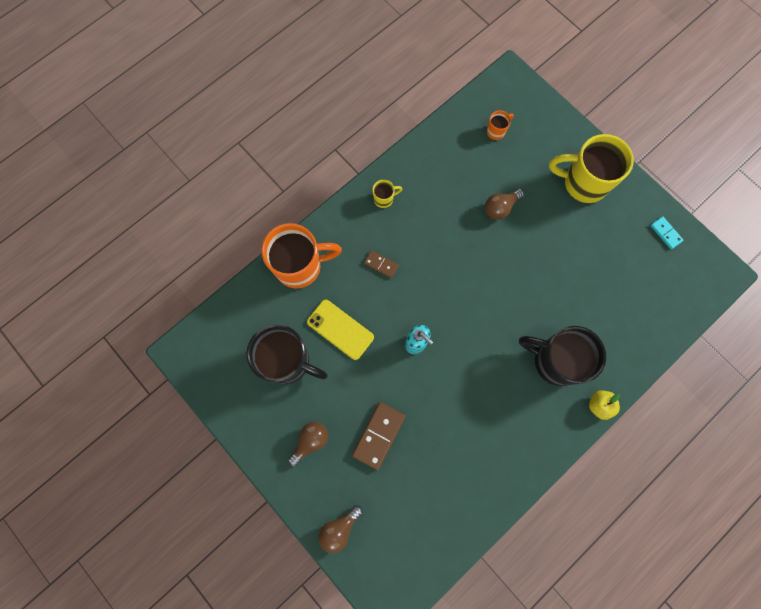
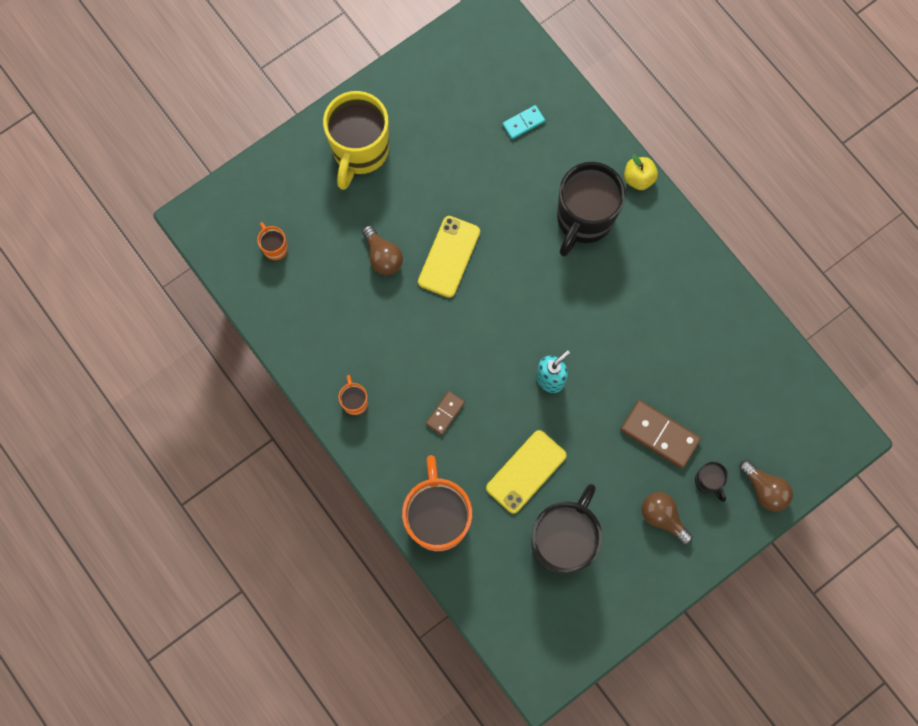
camera: 85 degrees left, 0 degrees up
(343, 478) = (708, 481): none -> black mug
(384, 199) = (355, 401): yellow mug -> orange mug
(507, 257) = (449, 257): none -> yellow phone
(665, 233) = (436, 68): turquoise domino -> turquoise domino (523, 123)

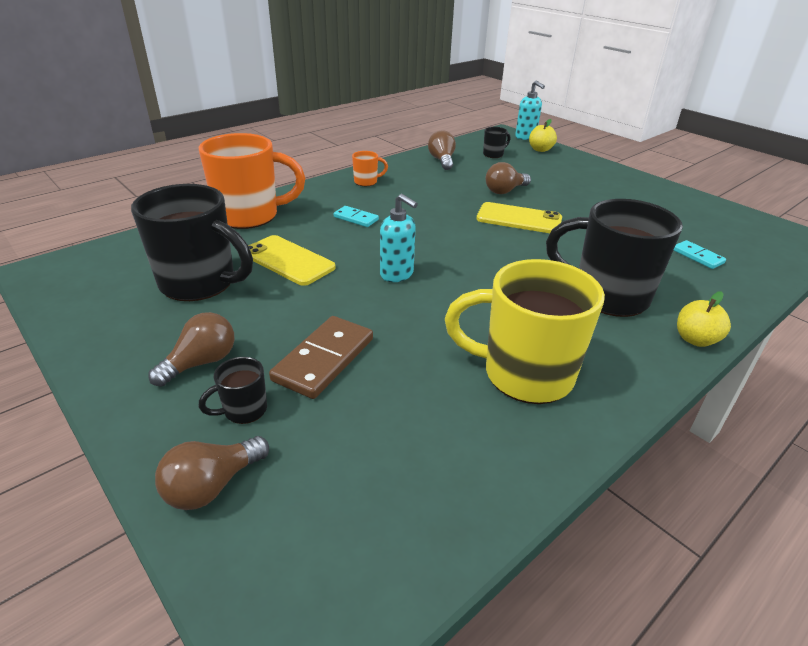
camera: 85 degrees right, 40 degrees down
(213, 195) = (525, 137): none -> turquoise soap dispenser
(259, 188) = (540, 149): none -> yellow apple
(274, 247) = (493, 154): orange mug -> black mug
(293, 311) = (442, 161): none -> brown light bulb
(360, 151) = (598, 181): yellow mug -> yellow mug (524, 374)
(445, 413) = (356, 218): brown domino -> turquoise domino

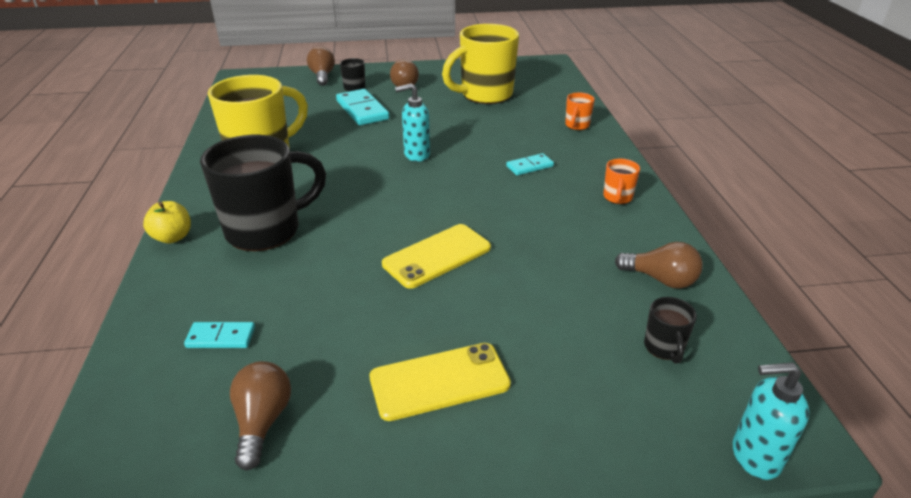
camera: 125 degrees right, 0 degrees up
(200, 283) = (485, 95): black mug -> yellow mug
(250, 216) = (577, 126): orange mug -> orange mug, size x0.43
(288, 260) = (484, 124): yellow phone -> yellow phone (439, 381)
(324, 359) = (362, 110): brown domino -> turquoise domino
(505, 191) = (516, 284): brown light bulb -> brown light bulb (262, 422)
(540, 149) = (664, 430): yellow apple -> none

